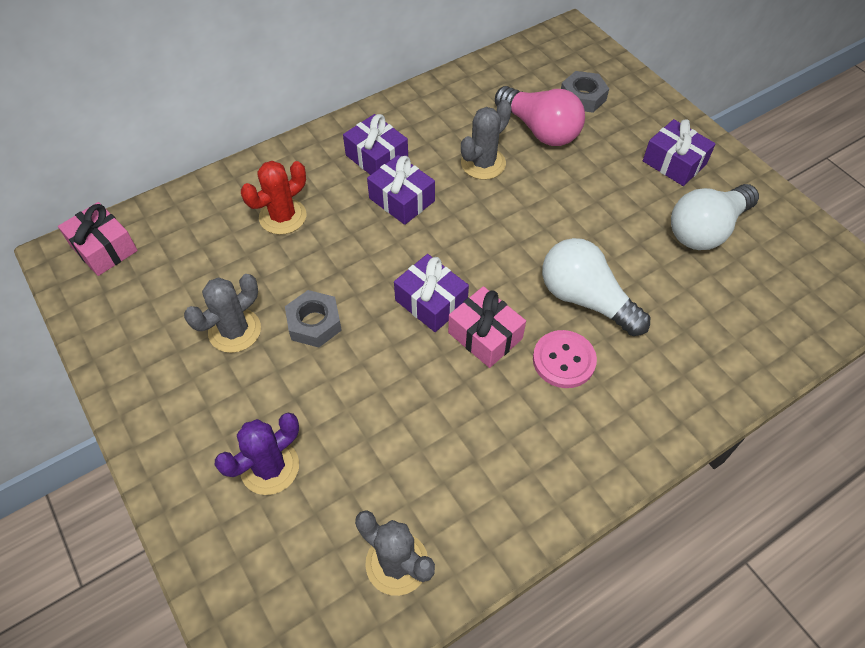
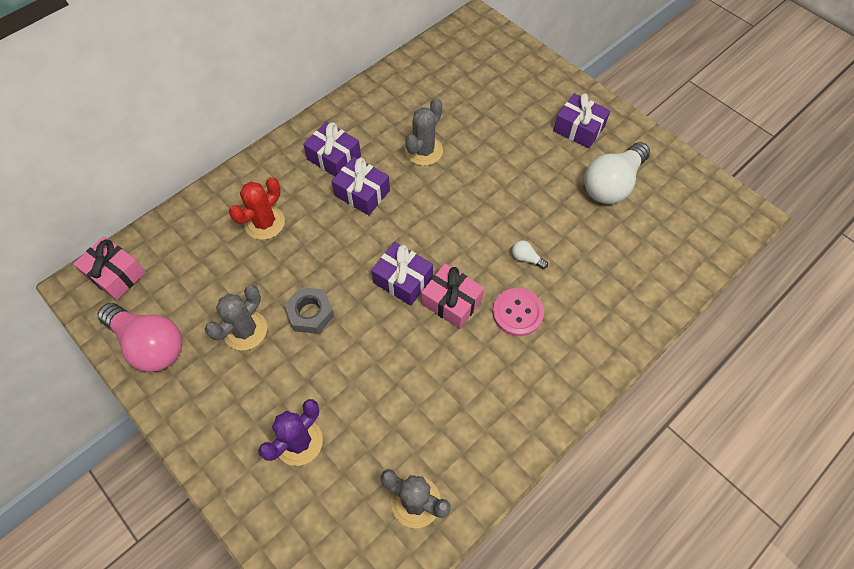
camera: 10 degrees left, 5 degrees up
(540, 130) = (465, 114): pink light bulb -> pink light bulb (150, 344)
(583, 97) = (496, 79): grey nut -> none
(585, 299) = (526, 258): white light bulb -> white light bulb, size x0.40

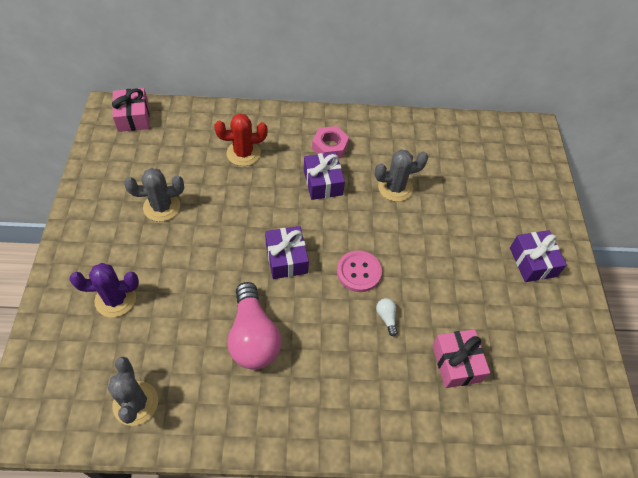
camera: 40 degrees right, 5 degrees down
(150, 344) = (106, 170): pink light bulb -> pink light bulb (253, 337)
(310, 313) = (208, 229): grey nut -> none
(334, 158) = (330, 147): purple gift -> pink nut
(452, 302) = (301, 300): pink gift -> pink gift (456, 363)
(517, 313) = (338, 348): pink button -> pink button (359, 272)
(612, 184) = (515, 323): white light bulb -> none

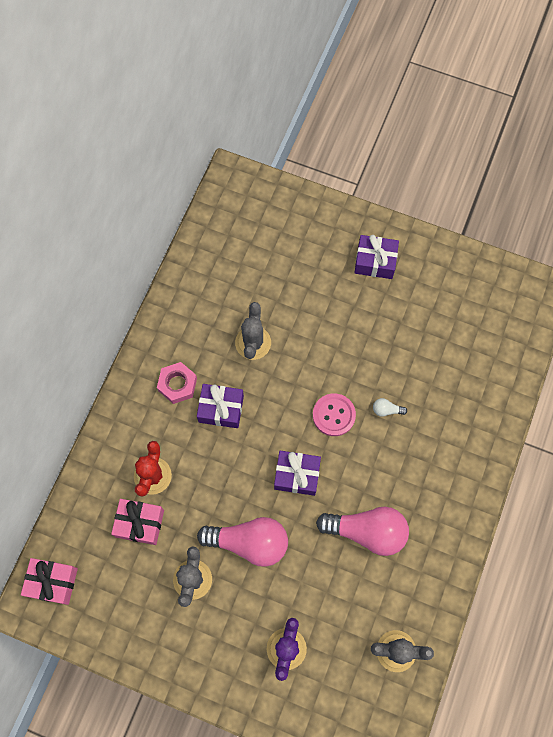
camera: 65 degrees left, 15 degrees up
(209, 239) = (249, 542): none -> pink light bulb
(456, 363) = (445, 371): pink gift -> pink gift (140, 523)

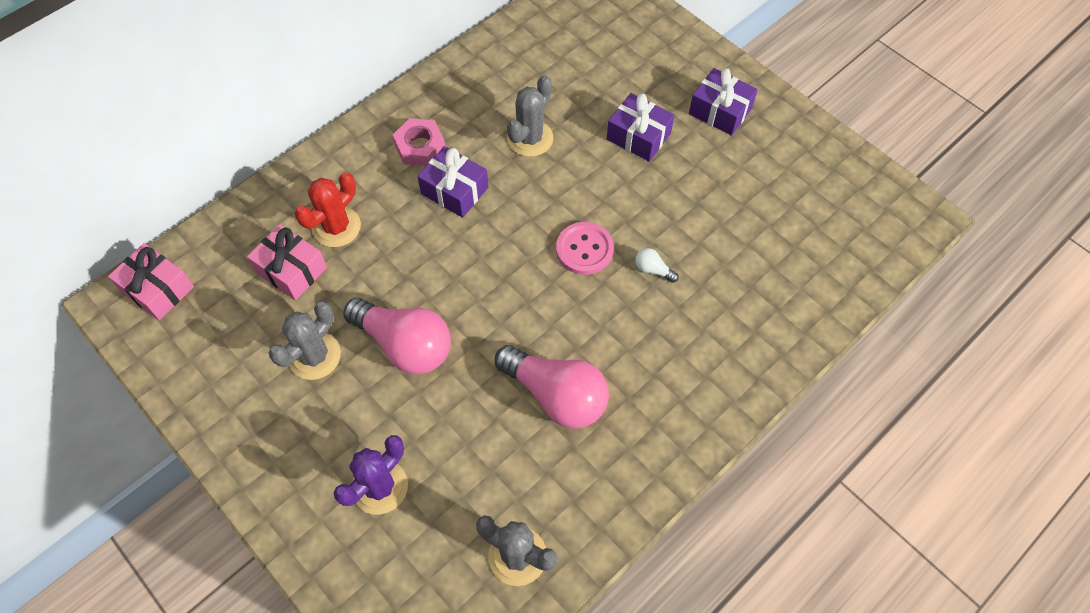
camera: 25 degrees right, 10 degrees down
(297, 475) = (504, 295): purple gift -> purple gift (638, 136)

